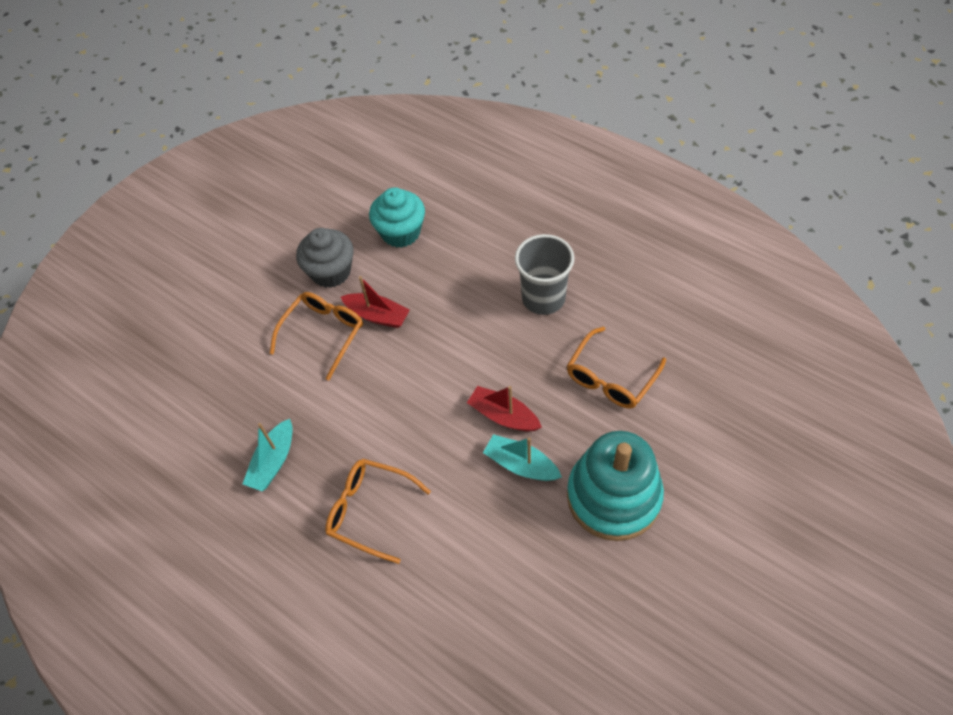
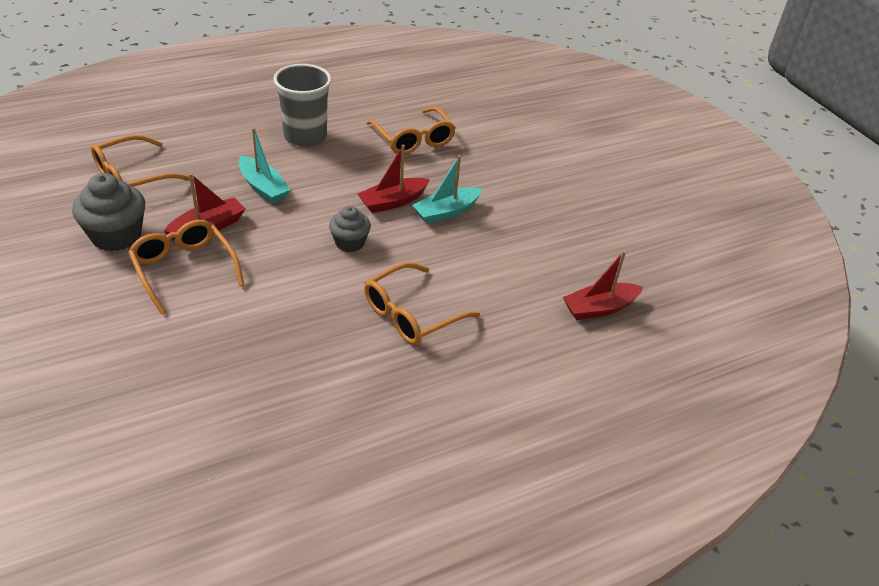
camera: 70 degrees left, 15 degrees down
(273, 461) = (294, 361): turquoise boat -> turquoise boat (263, 187)
(401, 232) = (133, 177): turquoise cupcake -> orange glasses
(426, 417) = (350, 243): none -> grey cupcake
(475, 663) = (599, 308): none -> red boat
(613, 496) = (513, 182): turquoise stacking toy -> none

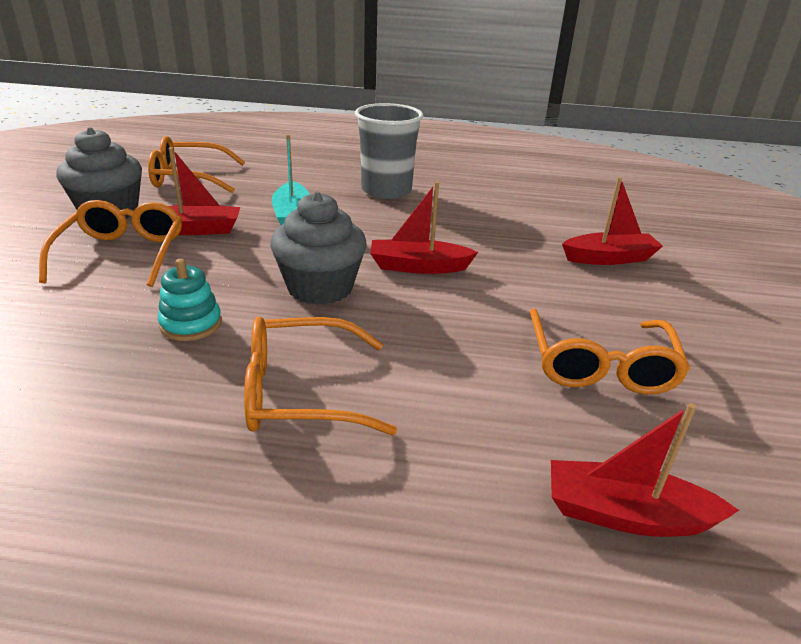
camera: 35 degrees right, 10 degrees down
(302, 301) = (191, 324): none -> turquoise stacking toy
(350, 243) = (320, 288): grey cupcake -> grey cupcake, size x1.61
(413, 139) = (506, 221): orange glasses -> orange glasses (600, 365)
(446, 212) = (477, 296): turquoise boat -> none
(497, 151) = (609, 258): none -> red boat

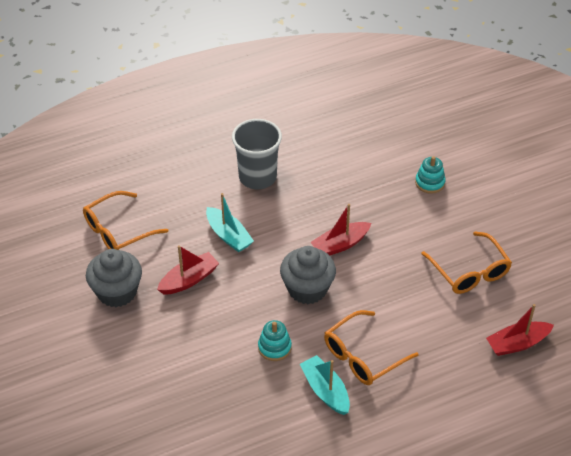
camera: 30 degrees left, 15 degrees up
(122, 254) = (177, 322): orange glasses -> none
(182, 408) = (325, 391): none -> turquoise boat
(609, 258) = (430, 183): red boat -> turquoise stacking toy

